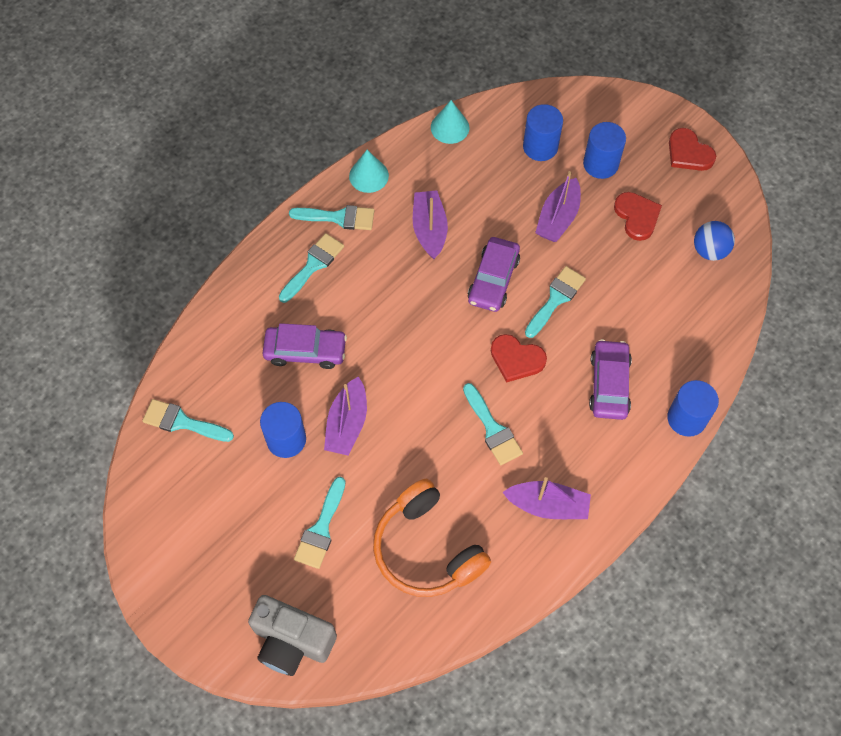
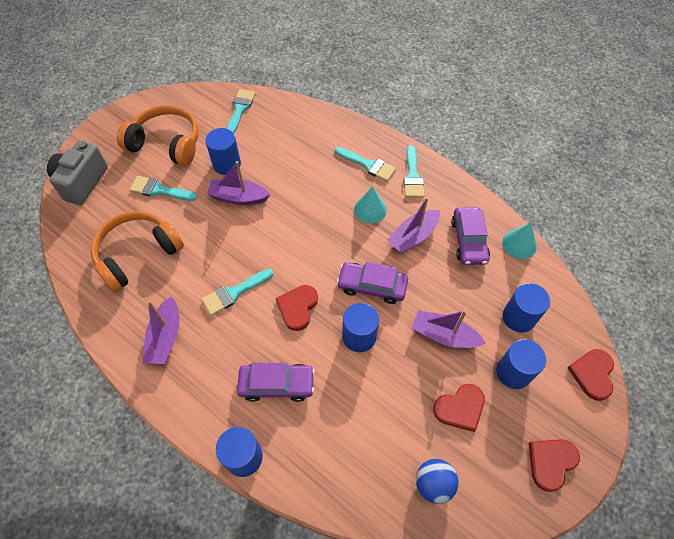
camera: 85 degrees right, 5 degrees down
(234, 524) = (166, 144): none -> orange headphones
(305, 351) = (296, 167): purple car -> purple car (468, 241)
(368, 175) = (455, 192): turquoise cone -> turquoise cone (370, 209)
(429, 229) = (413, 236): purple boat -> purple boat turned 150 degrees clockwise
(556, 299) = (359, 336): turquoise brush -> blue cylinder
(604, 99) = (592, 374): none -> red heart

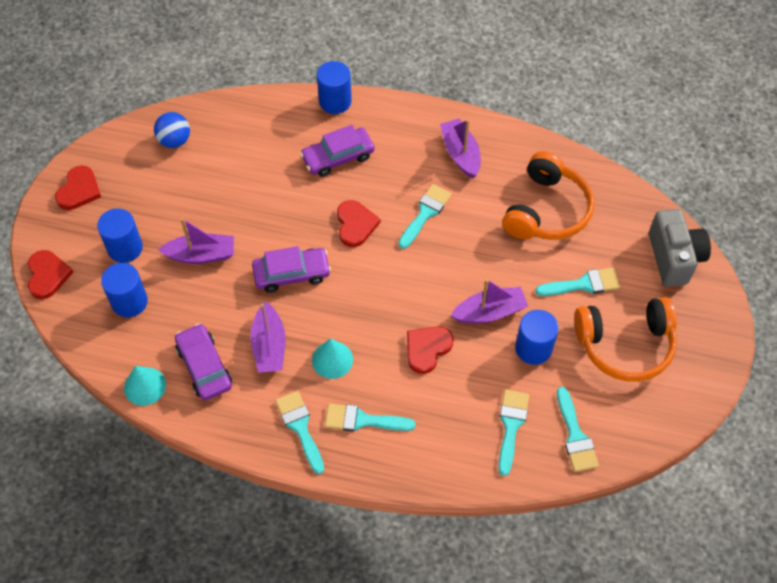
camera: 155 degrees right, 0 degrees up
(274, 128) = (511, 426): none -> turquoise brush
(359, 336) = (283, 222): blue cylinder -> none
(413, 236) = (269, 346): purple boat -> purple boat turned 150 degrees clockwise
(460, 408) = (168, 200): red heart -> red heart (427, 349)

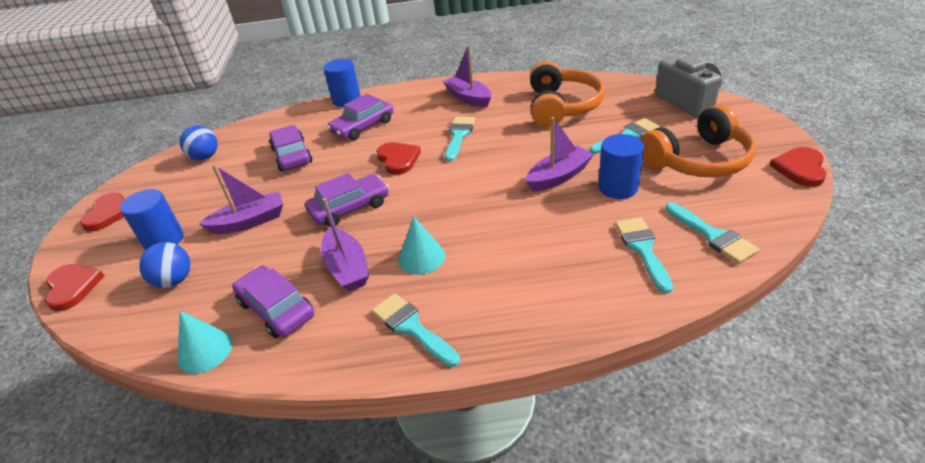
camera: 15 degrees left, 20 degrees down
(129, 302) = (174, 280): blue cylinder -> blue ball
(258, 174) = (292, 155): none -> purple car
(362, 420) = (481, 297): turquoise brush -> none
(427, 349) = (516, 219): red heart -> red heart (800, 169)

